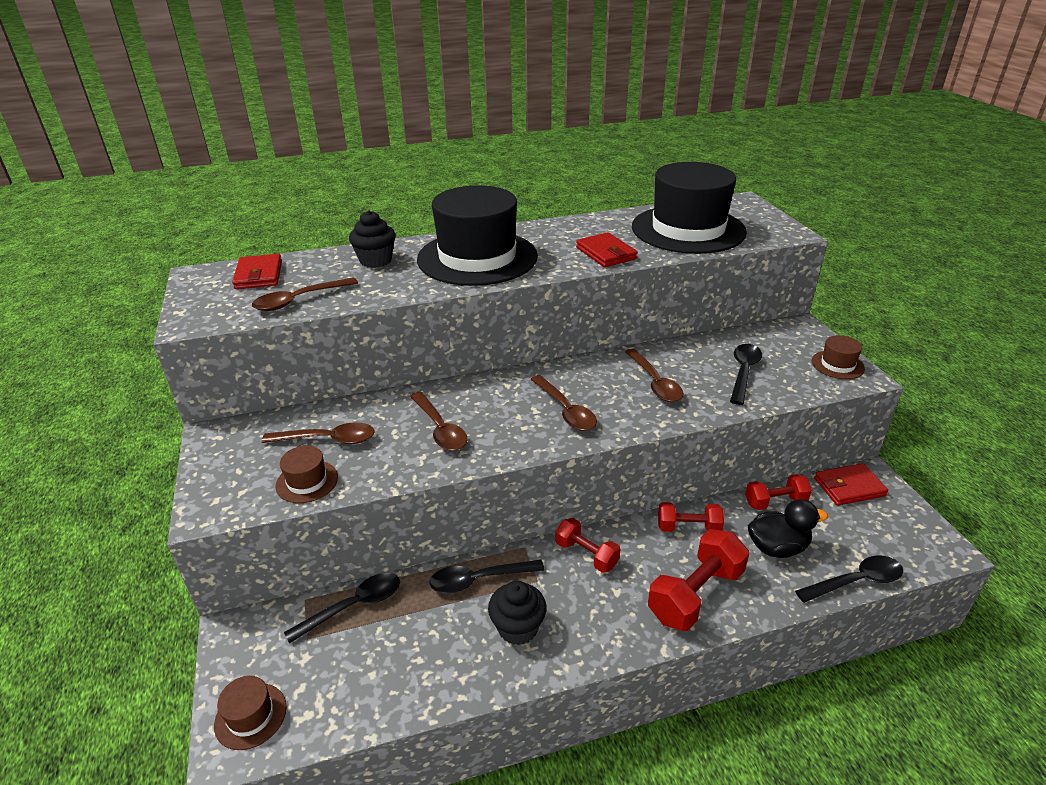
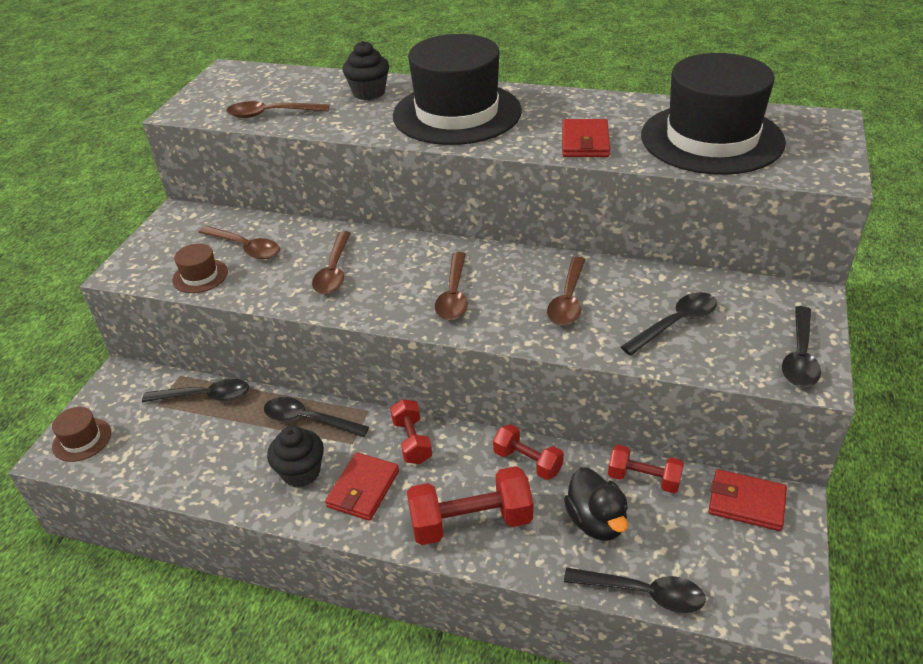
camera: 35 degrees right, 5 degrees up
(259, 275) = (268, 82): red wallet -> red wallet (363, 489)
(777, 547) = (596, 521): black duck -> black duck turned 45 degrees clockwise
(837, 365) = (800, 356): brown hat -> black spoon

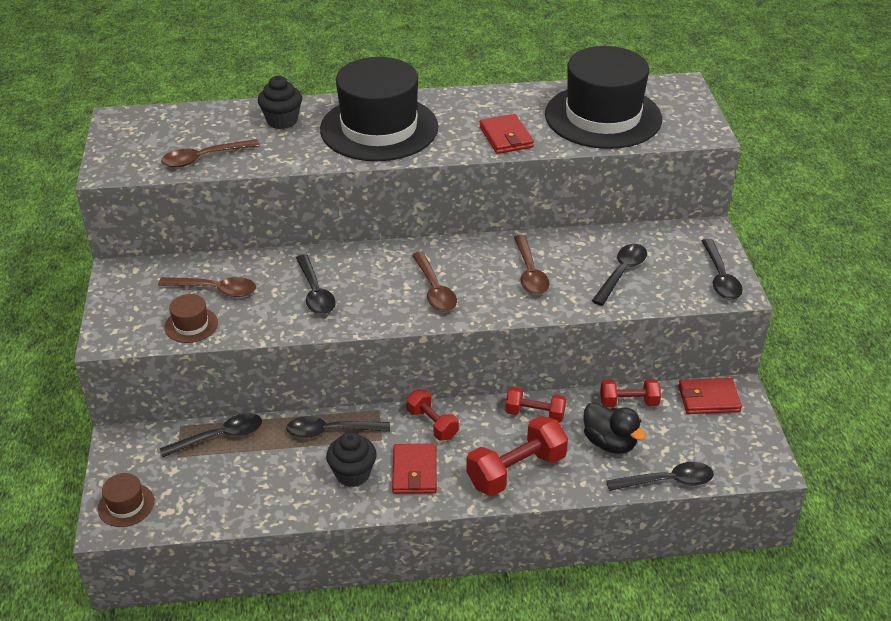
camera: 25 degrees left, 0 degrees up
(334, 271) = (315, 292): brown spoon -> black spoon

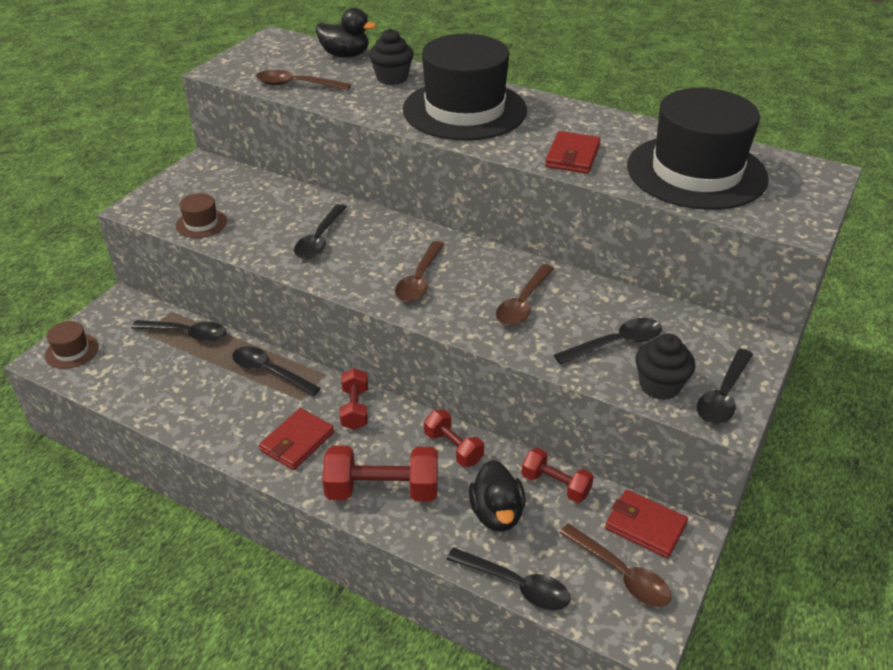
camera: 35 degrees right, 0 degrees up
(211, 113) = (345, 55): none -> black duck
(215, 290) = (249, 205): brown spoon -> brown spoon (620, 573)
(353, 474) = (248, 416): black cupcake -> black cupcake (659, 386)

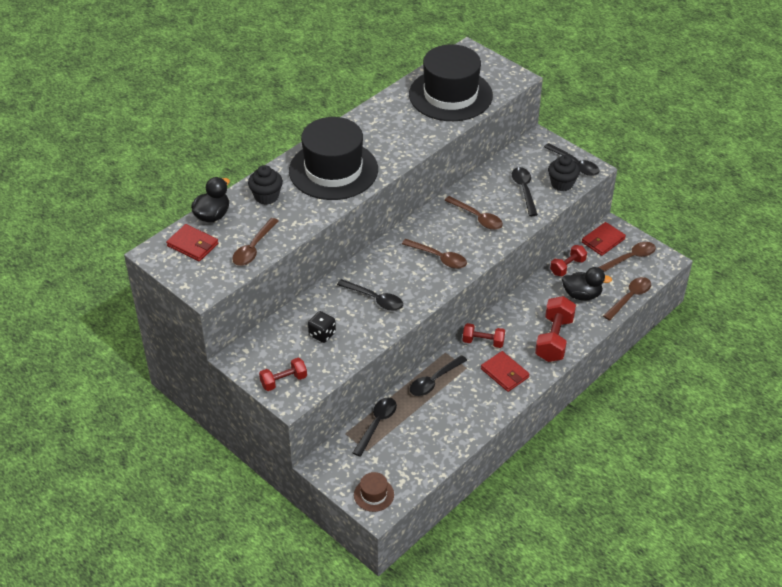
camera: 75 degrees left, 5 degrees up
(201, 223) = (329, 361): brown hat -> none
(248, 211) = (322, 334): none -> black dice
(453, 448) = (529, 303): red dumbbell -> red dumbbell (283, 381)
(515, 585) = (629, 298): black spoon -> brown spoon
(572, 156) = (414, 137): red wallet -> red wallet (192, 245)

